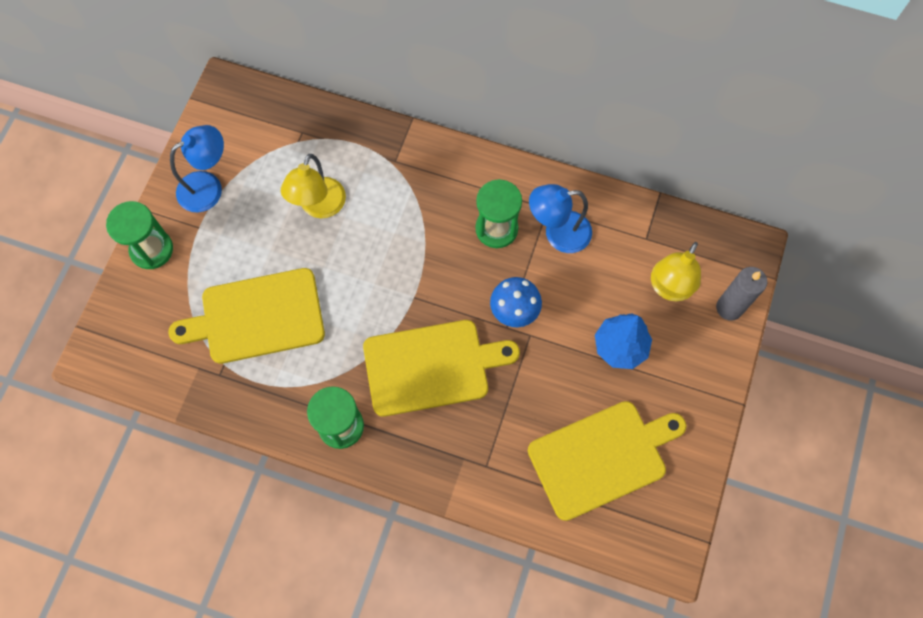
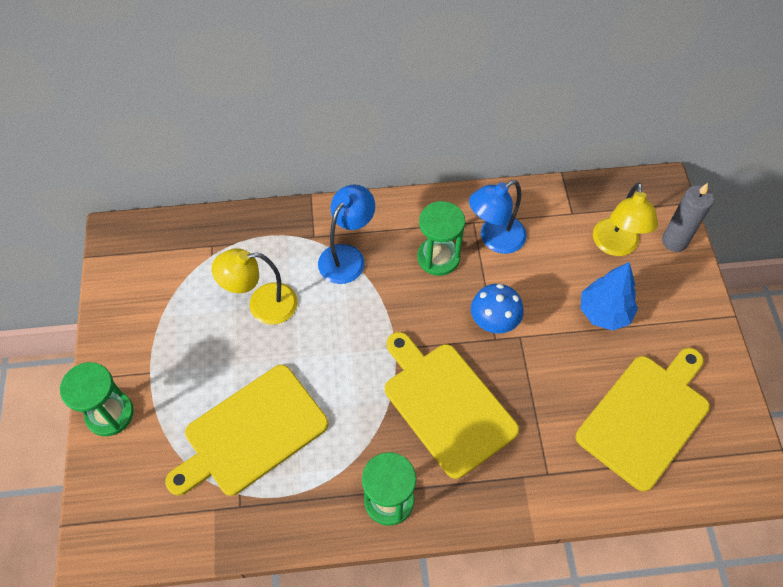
camera: 25 degrees left, 10 degrees down
(208, 187) = (142, 330): blue lamp -> blue lamp (347, 256)
(319, 207) = (262, 305): yellow lamp -> yellow lamp turned 90 degrees clockwise
(431, 366) = (446, 404): yellow cutting board -> yellow cutting board turned 90 degrees counterclockwise

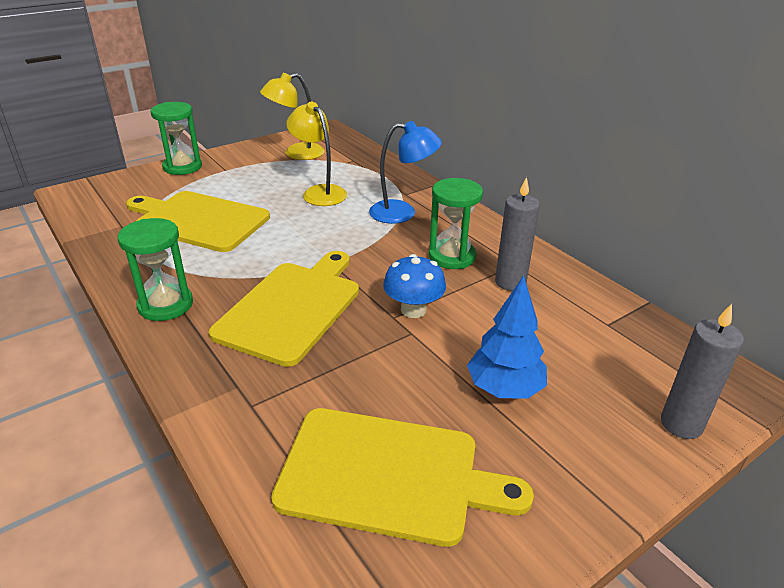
camera: 60 degrees right, 25 degrees down
(494, 239) = (510, 282): blue lamp -> grey candle
(615, 246) = (607, 371): yellow lamp -> yellow lamp (296, 153)

